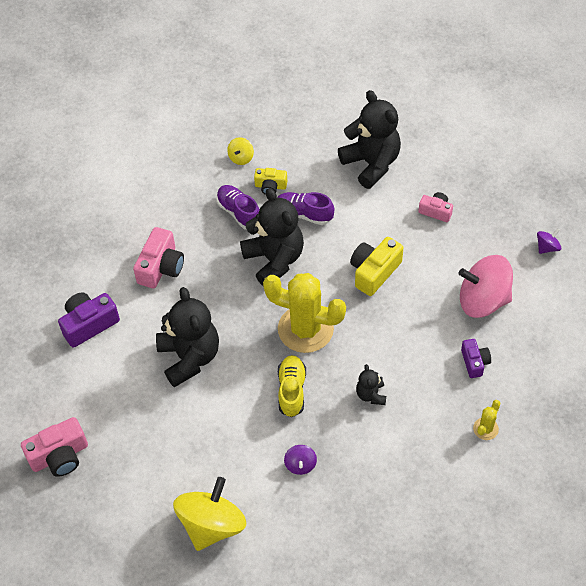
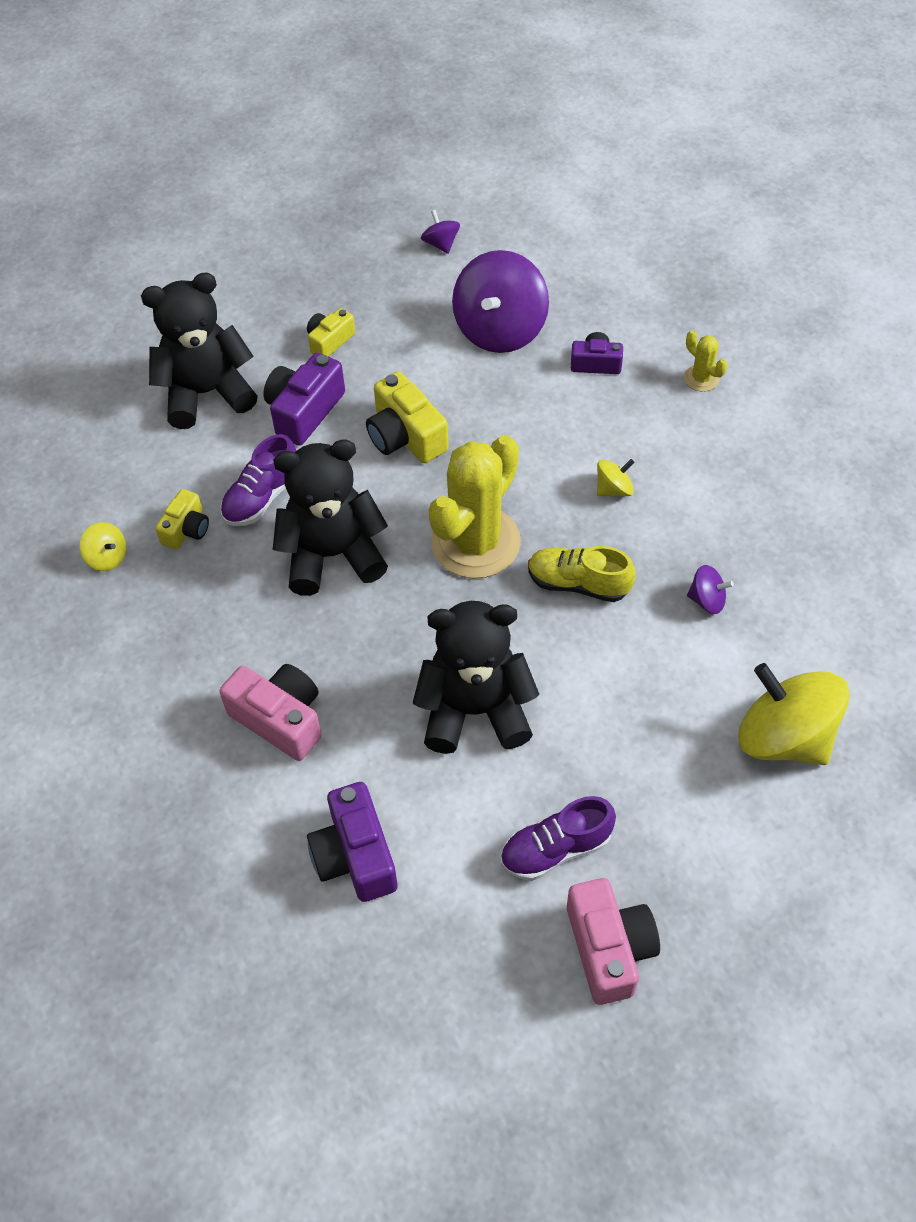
camera: 75 degrees left, 0 degrees up
(239, 212) = (218, 583): purple shoe -> purple shoe (555, 849)
(371, 395) = (613, 489): black teddy bear -> yellow spinning top
(375, 215) = (304, 411): none -> purple camera
(436, 211) = (329, 341): pink camera -> yellow camera
(483, 300) = (500, 329): pink spinning top -> purple spinning top

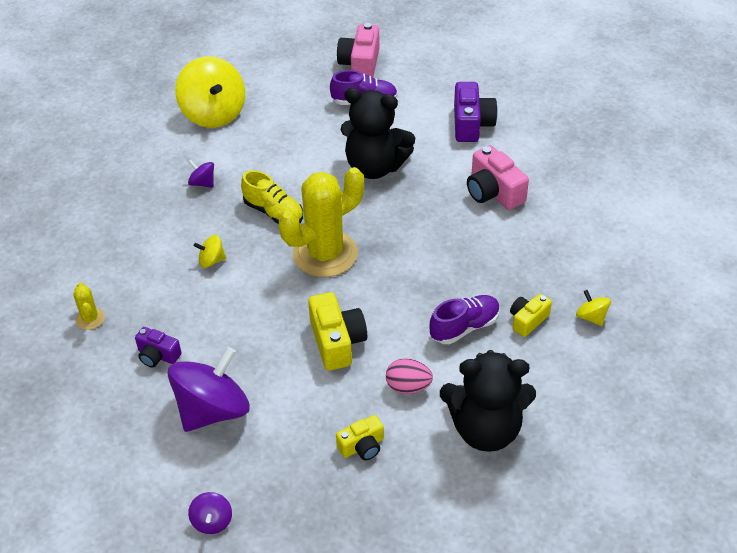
camera: 160 degrees left, 10 degrees down
(304, 411) = (408, 387): purple camera -> pink egg
(332, 555) = (426, 273): black teddy bear -> none

